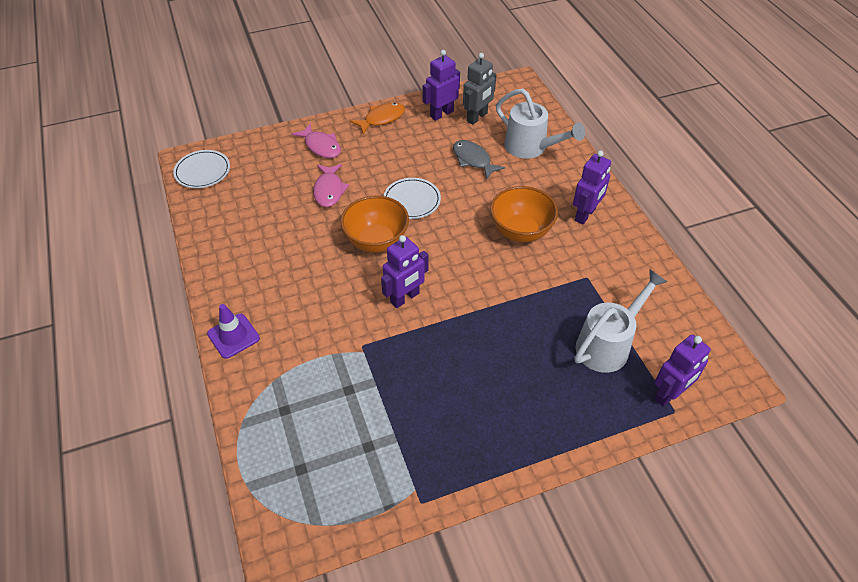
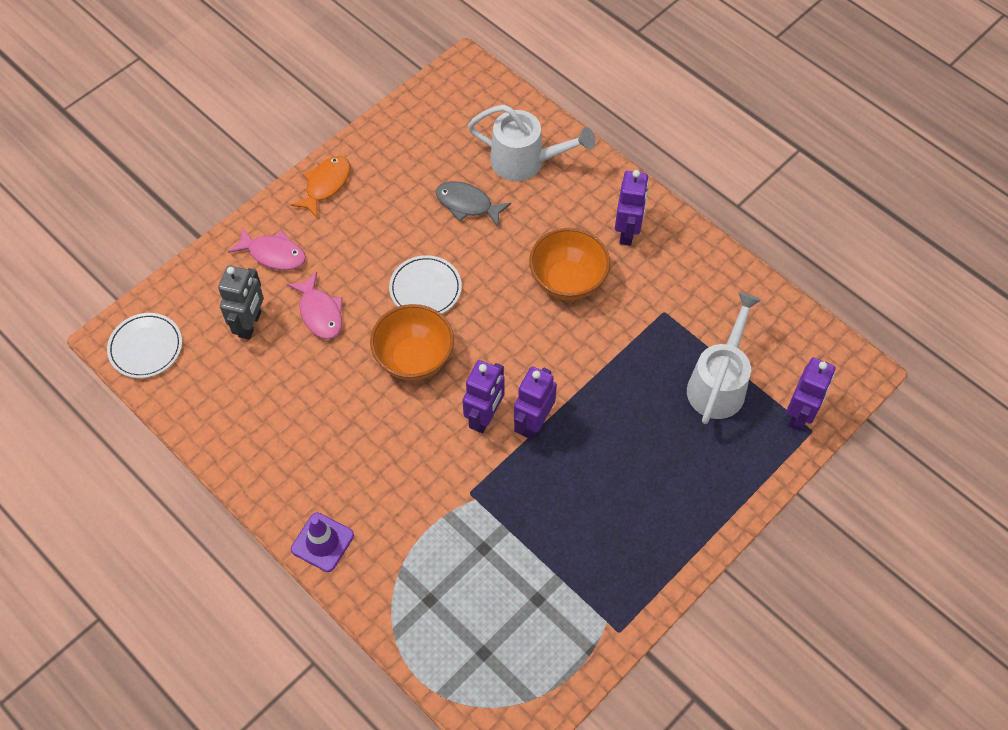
camera: 25 degrees left, 10 degrees up
(441, 114) = (395, 151): purple robot -> purple robot (533, 423)
(477, 117) = (441, 140): grey robot -> grey robot (250, 324)

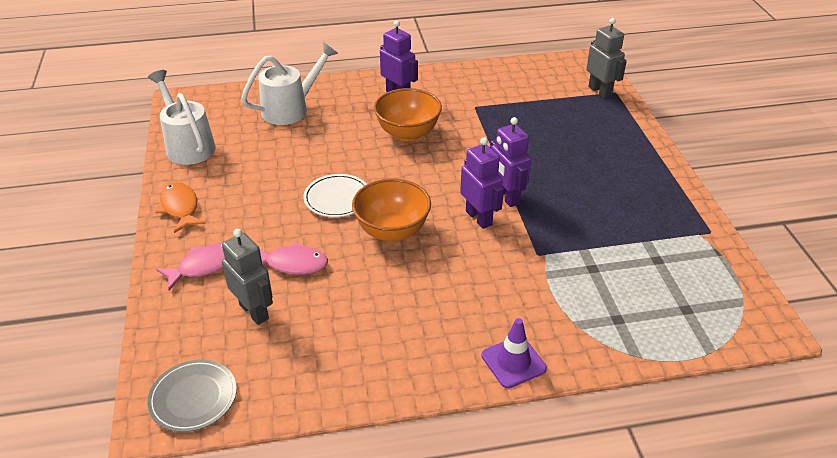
camera: 55 degrees left, 20 degrees down
(146, 347) = (193, 398): white plate -> grey plate
(467, 204) = (291, 148): grey fish -> none
(719, 384) = (550, 109): white watering can -> white watering can (188, 145)
(800, 414) = (600, 91): purple robot -> grey robot

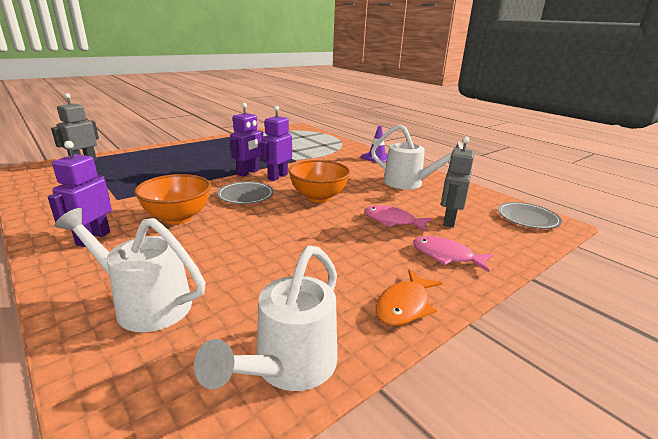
camera: 120 degrees left, 15 degrees down
(292, 264) = (392, 221): pink fish -> pink fish turned 45 degrees counterclockwise
(337, 198) = (302, 224): white plate -> none
(379, 339) = (409, 183): none -> white watering can
(433, 180) = (246, 195): none -> grey plate

